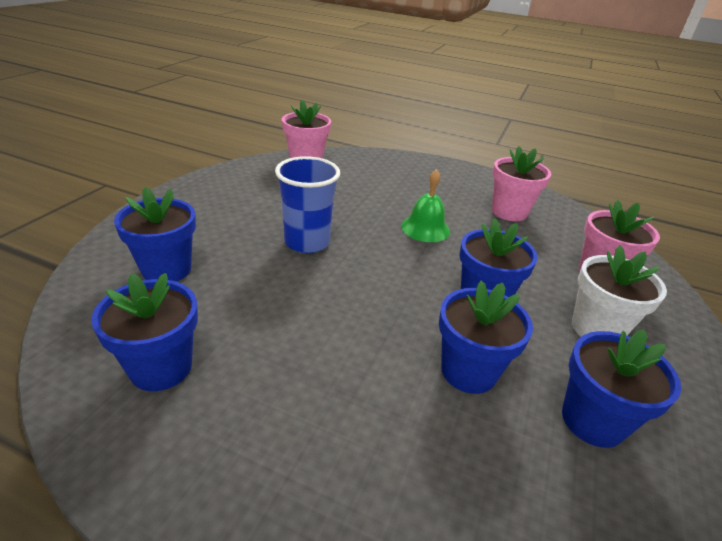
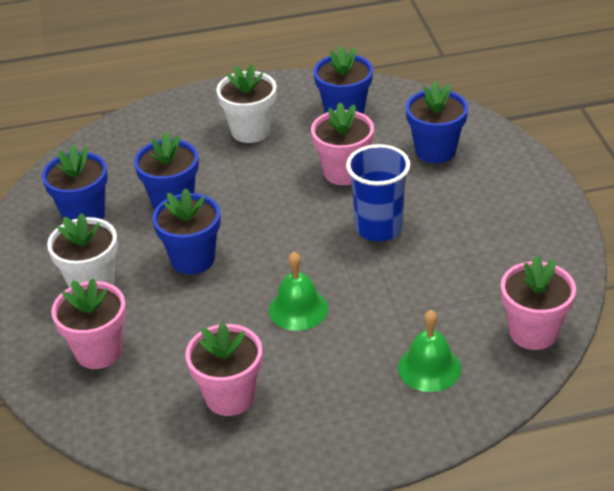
camera: 150 degrees right, 5 degrees up
(267, 298) = (344, 172): none -> pink flower pot
(291, 420) = (250, 131): none -> white flower pot
(379, 174) = (429, 368): none -> green bell

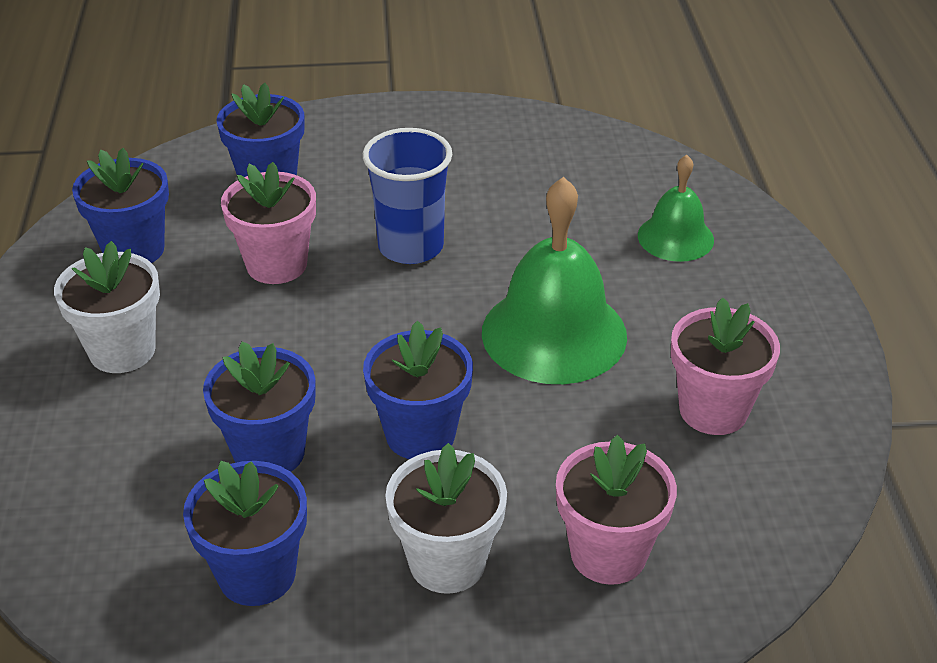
camera: 85 degrees left, 0 degrees up
(298, 309) = (554, 333): green bell -> green bell, size x1.76
(533, 332) = (627, 159): pink flower pot -> none

